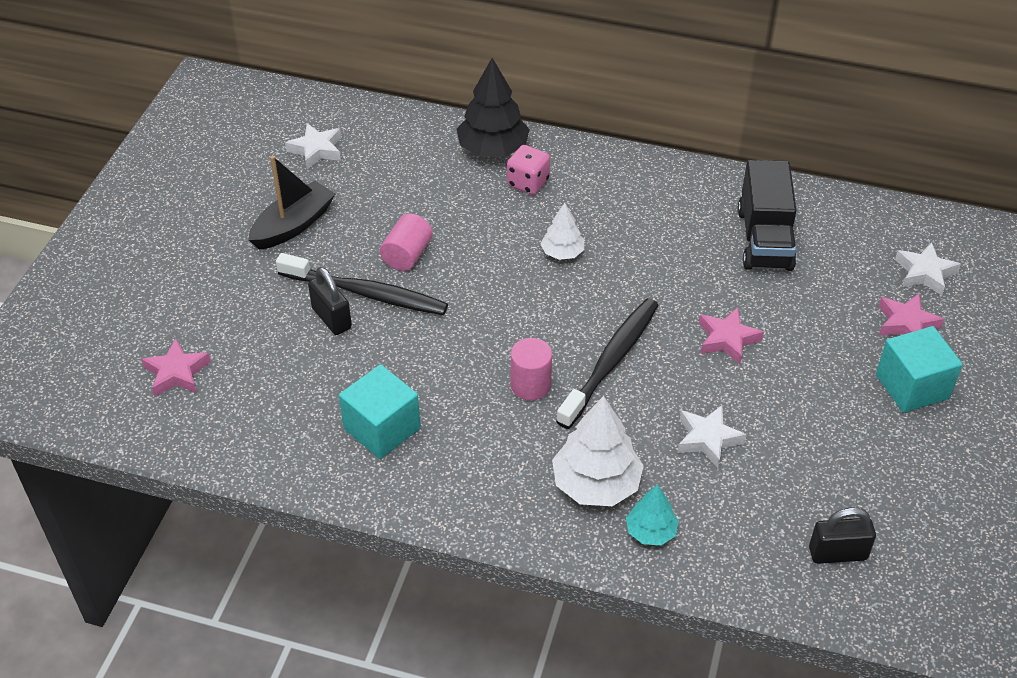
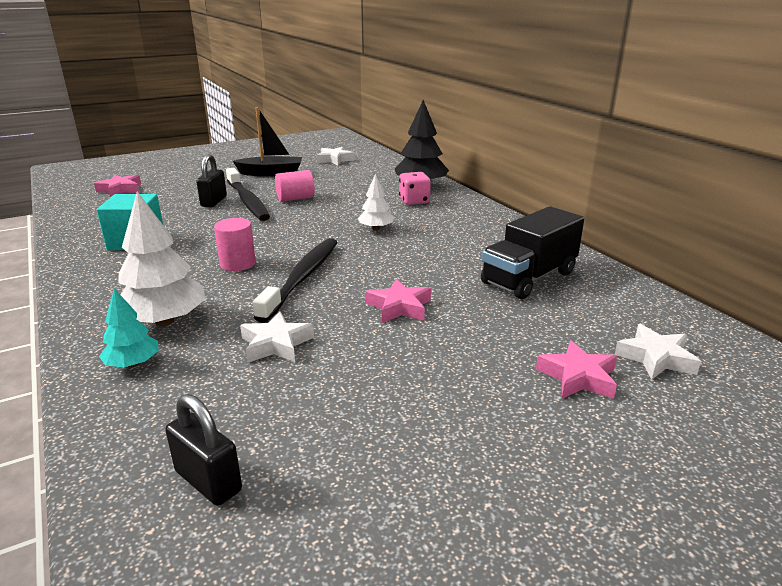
camera: 45 degrees right, 20 degrees down
(611, 361) = (302, 278): black toothbrush -> black toothbrush turned 60 degrees counterclockwise
(912, 386) = (509, 418): turquoise cube -> none

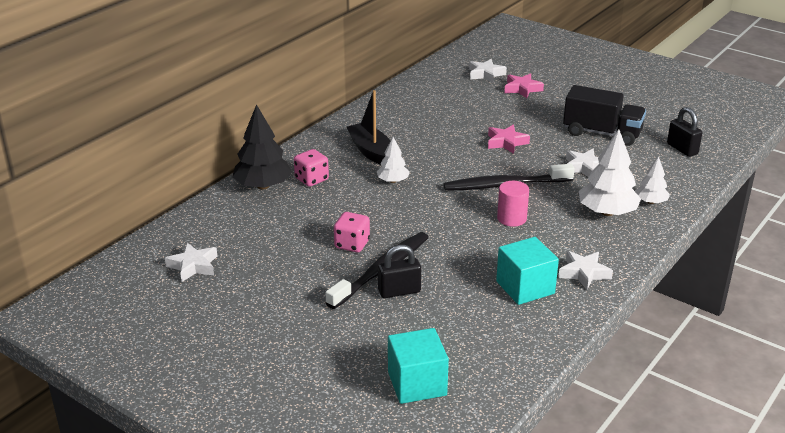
camera: 115 degrees left, 5 degrees up
(104, 271) = (584, 273): none -> white star
(120, 190) = (417, 383): pink star -> turquoise cube
(133, 364) = (651, 202): turquoise tree -> white tree
(208, 481) = (682, 149): black padlock -> black padlock turned 45 degrees counterclockwise
(271, 173) = (278, 293): black boat -> black boat (371, 151)
(295, 198) = (352, 244): pink cylinder -> pink dice
(529, 278) = (427, 111): black truck -> black truck (602, 133)

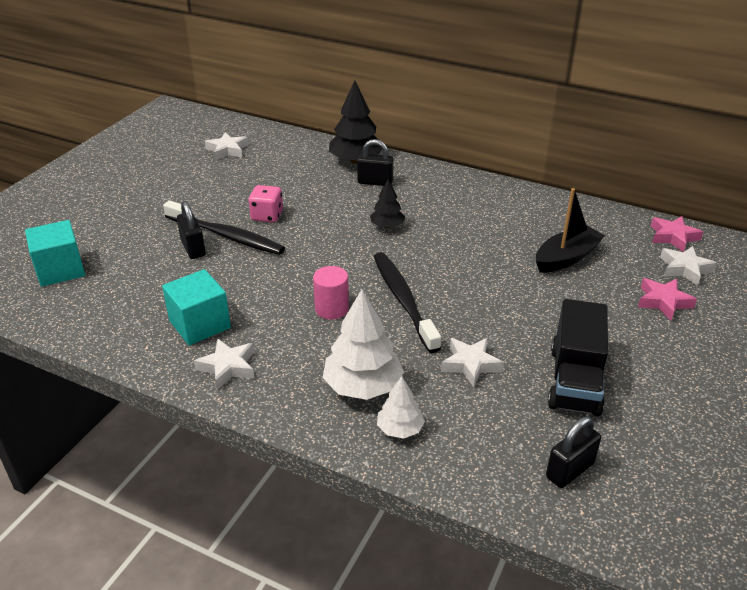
camera: 80 degrees right, 5 degrees up
(311, 179) = (375, 182): pink dice -> black padlock
(371, 151) = (442, 207): black boat -> black boat (566, 258)
(393, 181) = (387, 226): white tree -> black tree
(506, 142) = (505, 296): pink star -> pink star (673, 237)

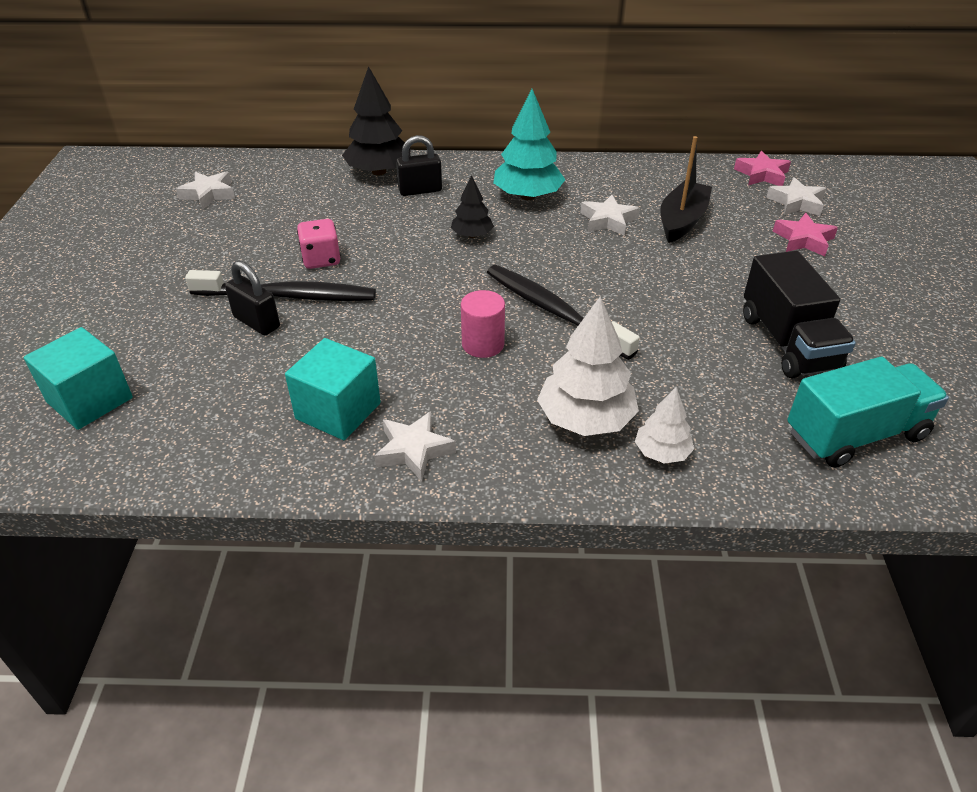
camera: 25 degrees left, 5 degrees up
(454, 206) = (527, 196): none -> turquoise tree
(470, 364) = (677, 359): white star -> white star (608, 220)
(569, 470) = (855, 434): black padlock -> turquoise truck

